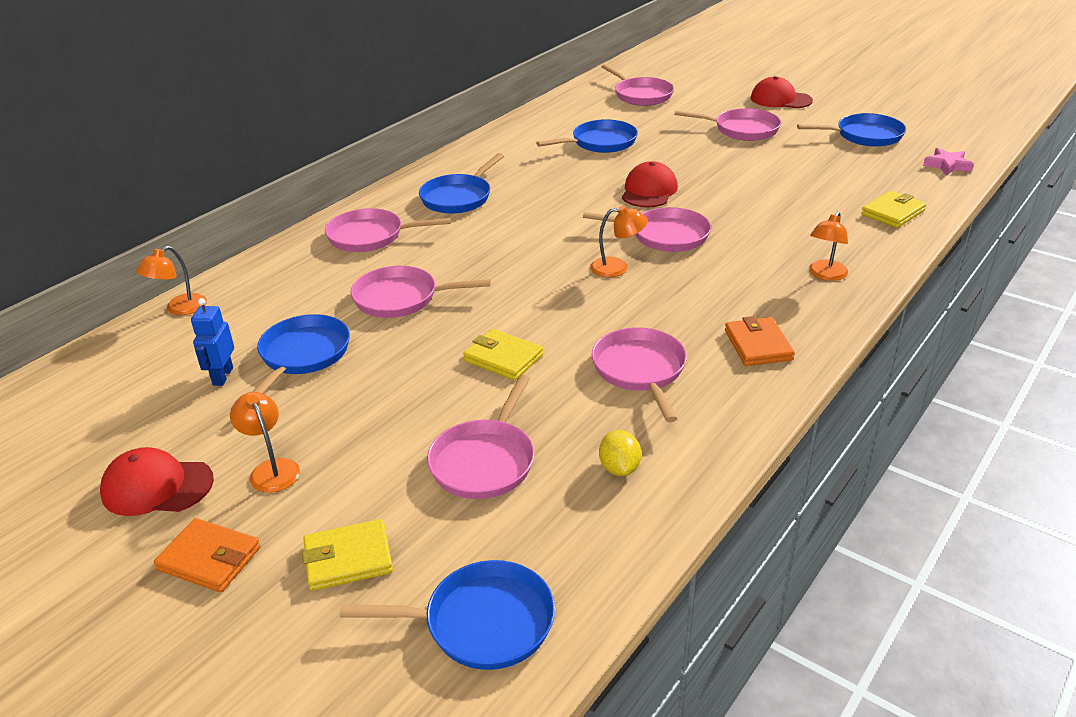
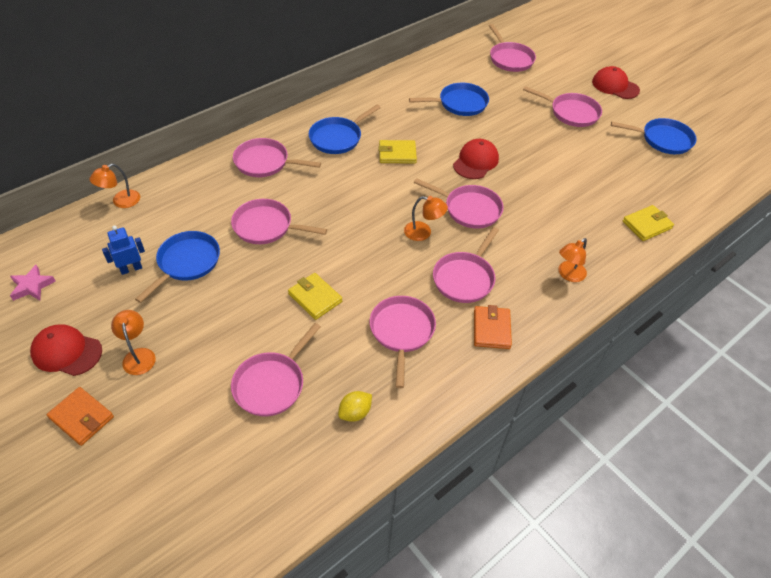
camera: 10 degrees right, 15 degrees up
(222, 376) = (131, 269): blue robot -> blue robot turned 45 degrees clockwise
(348, 558) = (162, 440): yellow wallet -> yellow wallet (397, 154)
(481, 622) = (225, 511): blue pan -> none
(619, 468) = (355, 413): yellow lemon -> yellow lemon turned 45 degrees clockwise
(695, 302) = (465, 278): none -> pink pan
(947, 165) = (712, 185): pink star -> pink star (32, 286)

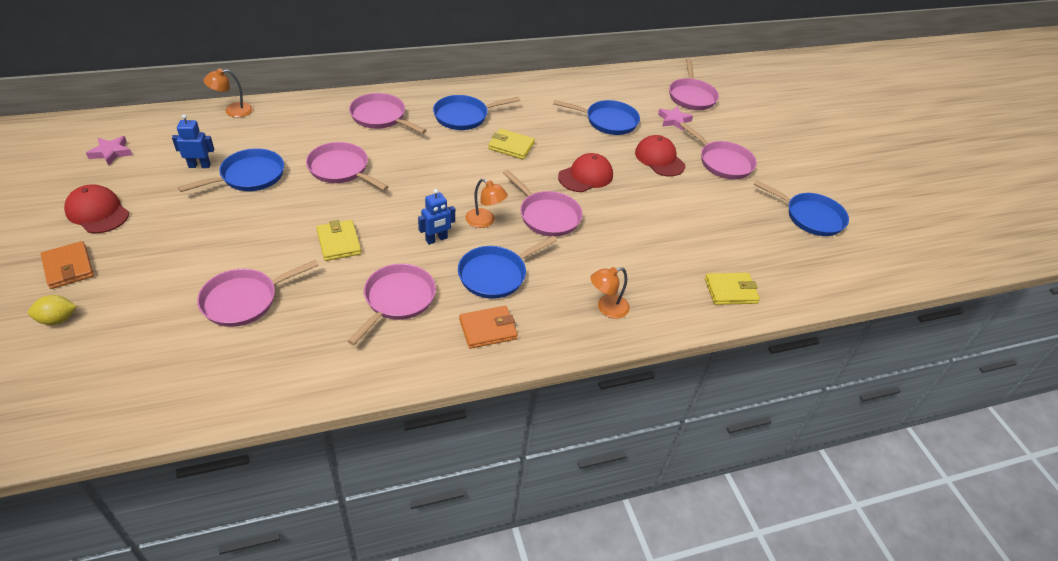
camera: 20 degrees right, 5 degrees down
(138, 355) = (151, 235): orange lamp -> none
(355, 413) = (299, 353): yellow lemon -> yellow lemon (57, 319)
(395, 264) = (436, 239): none -> blue robot
(465, 278) = (496, 274): pink pan -> blue pan
(491, 329) = (488, 329): orange wallet -> orange wallet turned 45 degrees clockwise
(511, 86) = (674, 120): none -> pink star
(615, 86) = (791, 151): red cap -> red cap (659, 159)

